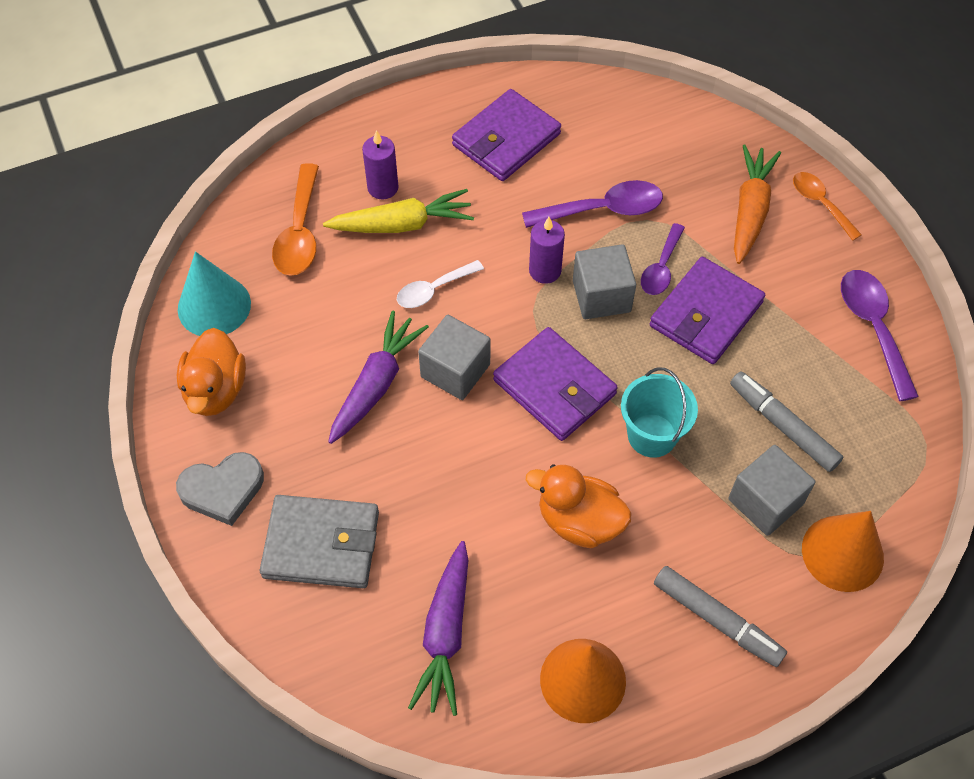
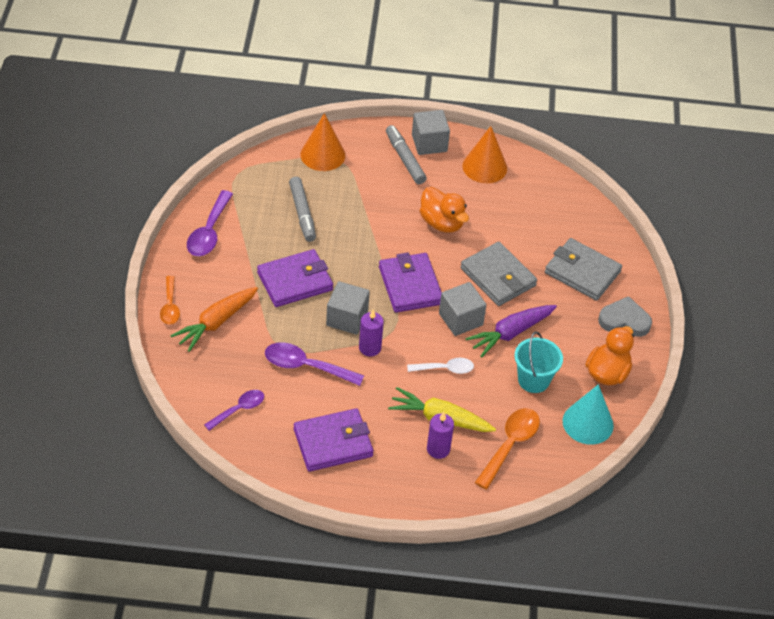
camera: 155 degrees left, 10 degrees down
(442, 467) = (498, 277): none -> grey wallet
(445, 634) = (539, 210): purple carrot -> none
(652, 435) = (375, 240): turquoise bucket -> turquoise bucket (533, 380)
(661, 268) = (299, 317): purple spoon -> purple spoon (239, 409)
(765, 501) = (341, 189): grey cube -> grey cube (429, 143)

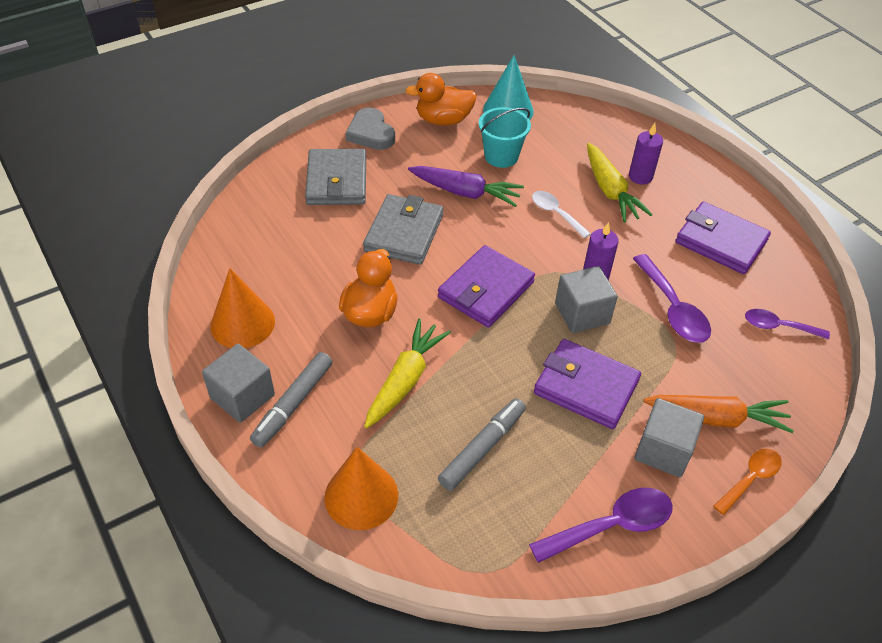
camera: 125 degrees left, 0 degrees up
(377, 210) = (405, 380): none -> yellow carrot
(460, 319) = (487, 232): grey cube -> grey cube (663, 450)
(510, 445) = (583, 140): orange spoon -> none

